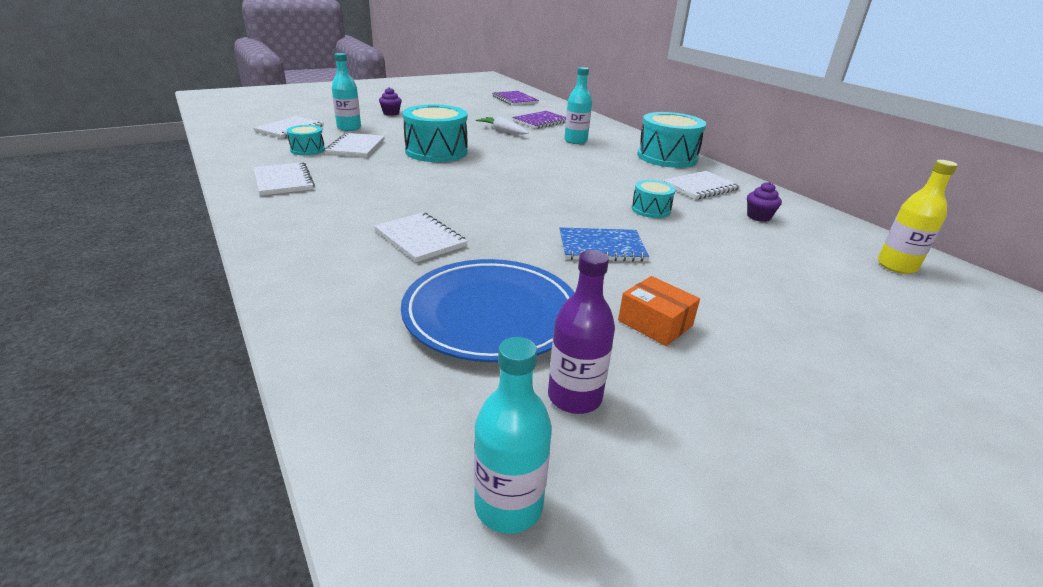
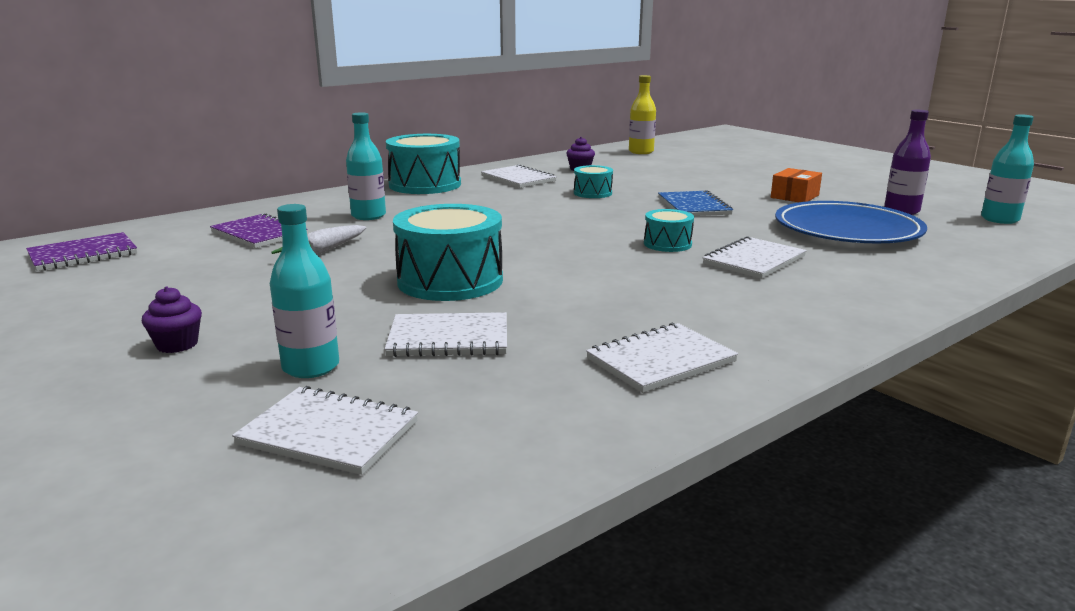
camera: 95 degrees left, 10 degrees down
(307, 150) = (485, 377): turquoise drum -> turquoise drum (667, 244)

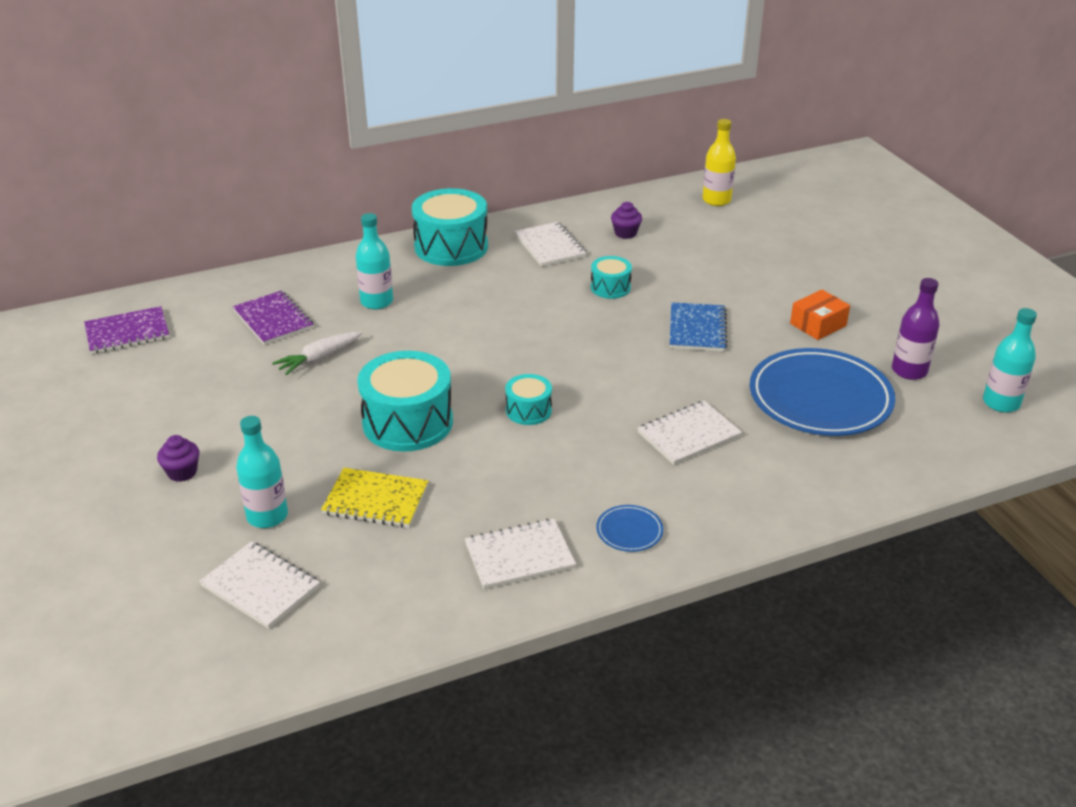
camera: 15 degrees right, 15 degrees up
(449, 338) = (376, 500): white notebook -> yellow notebook
(667, 244) = (627, 394): turquoise drum -> turquoise drum (528, 410)
(766, 327) = (629, 531): none -> blue plate

